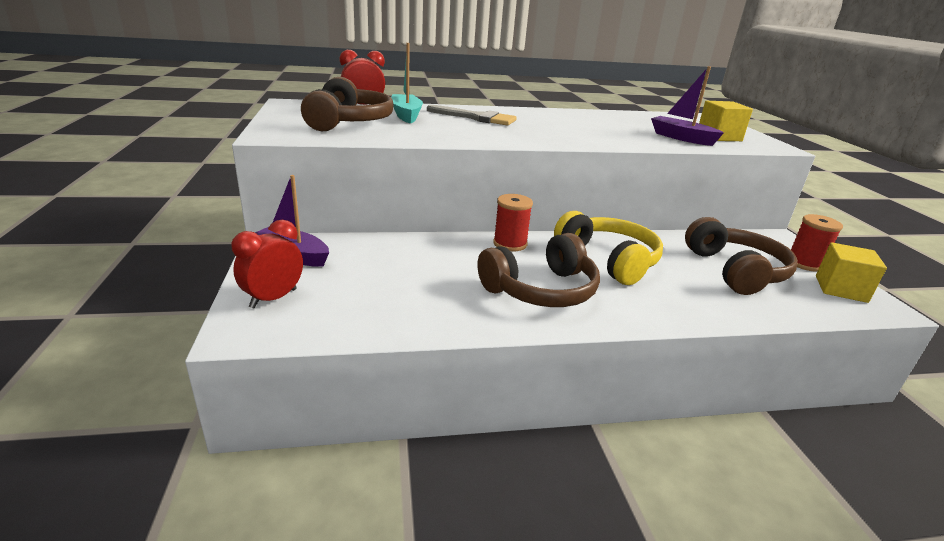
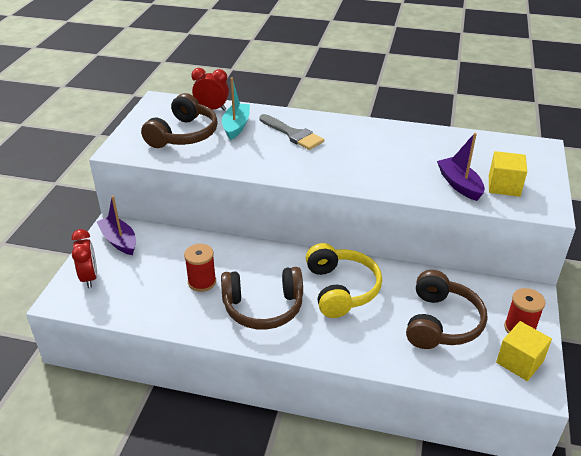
camera: 25 degrees right, 10 degrees up
(273, 298) = (89, 277): red clock -> red clock turned 105 degrees clockwise
(510, 244) = (276, 257): red spool -> red spool (202, 282)

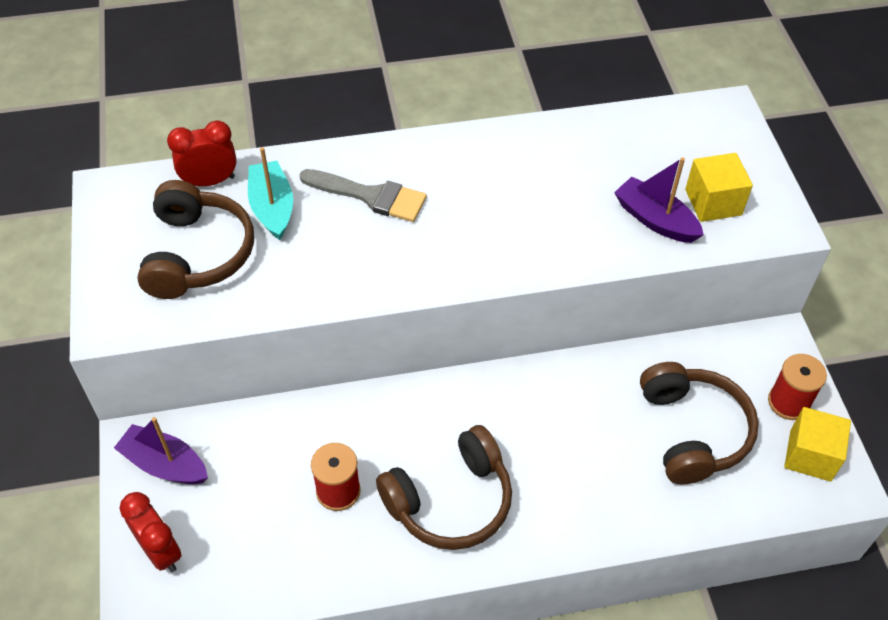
camera: 25 degrees left, 15 degrees up
(341, 289) = (539, 426): yellow headphones -> none

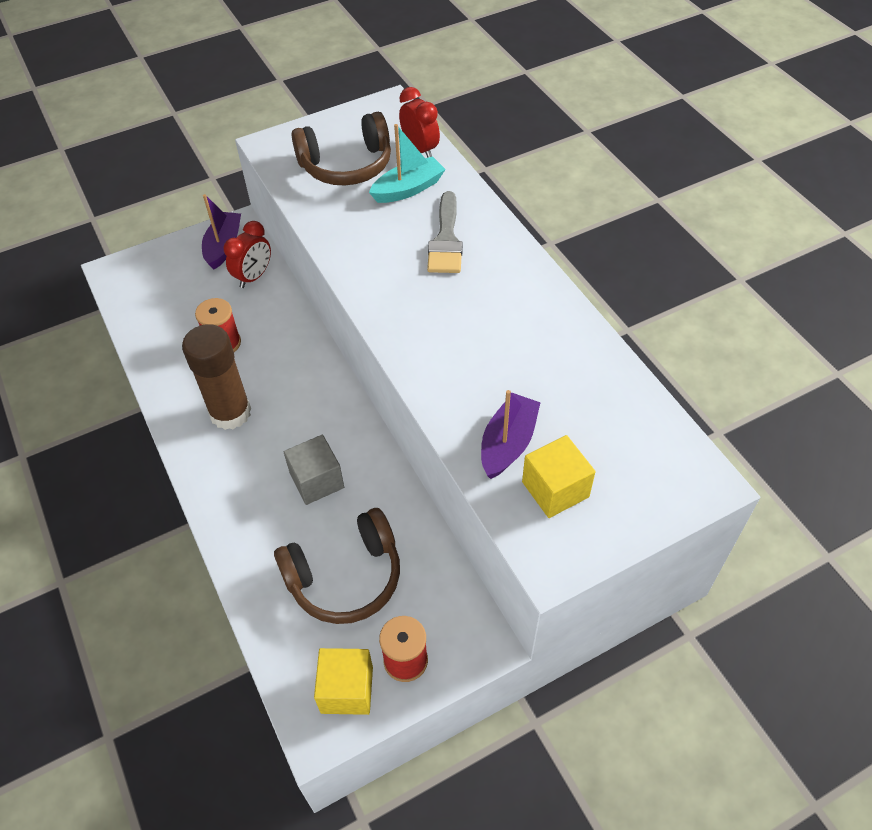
camera: 75 degrees right, 0 degrees up
(160, 551) = (157, 266): red clock -> red clock (254, 277)
(450, 501) = (230, 413): brown headphones -> brown glue stick
(571, 432) = (317, 481): none -> grey cube

